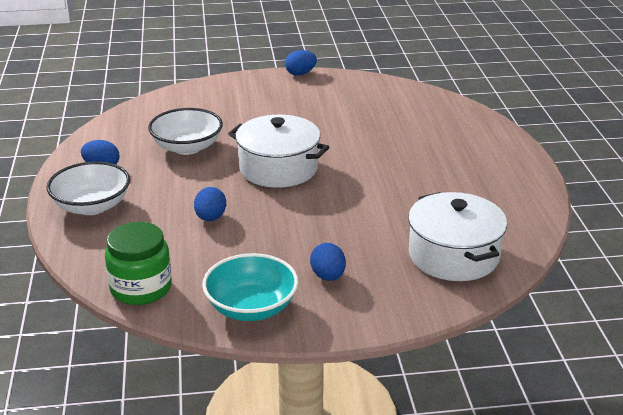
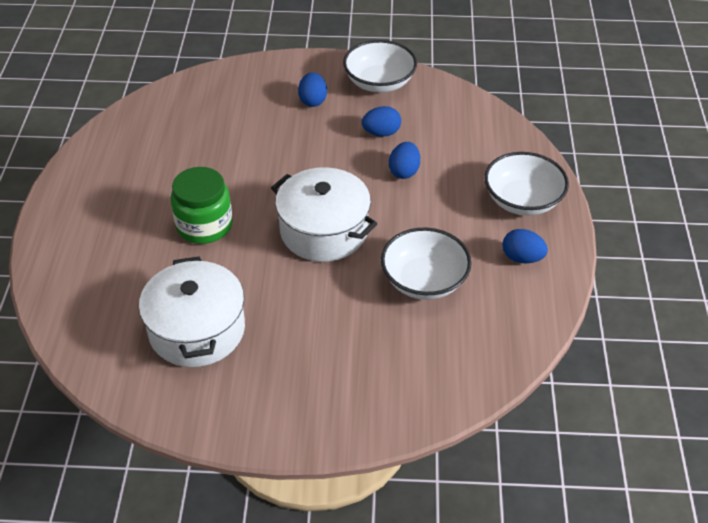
camera: 170 degrees left, 15 degrees up
(141, 288) = (465, 108): green jar -> green jar (204, 225)
(251, 307) = (379, 82): turquoise bowl -> white bowl
(300, 74) = (240, 439): blue egg -> blue egg (381, 133)
(453, 255) = (201, 107): white pot -> white pot (197, 330)

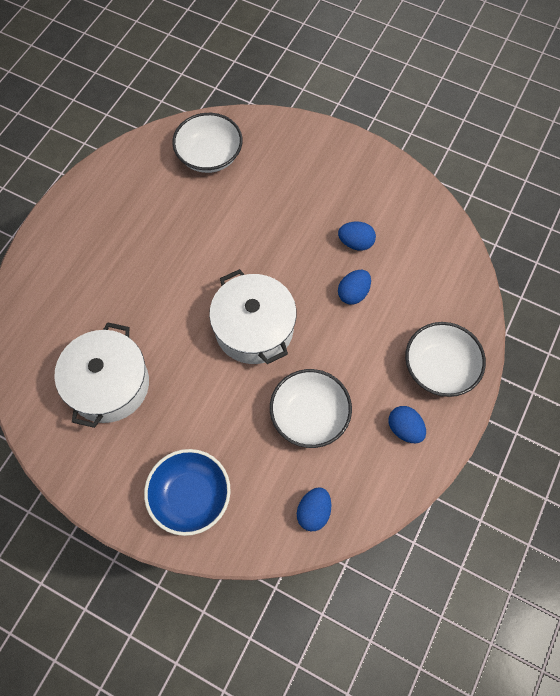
camera: 25 degrees right, 20 degrees up
(204, 225) = (162, 282): green jar -> none
(313, 101) = (315, 183): blue egg -> blue egg (313, 512)
(345, 393) = (190, 496): none -> blue bowl
(379, 82) = (383, 184): white bowl -> white bowl (209, 156)

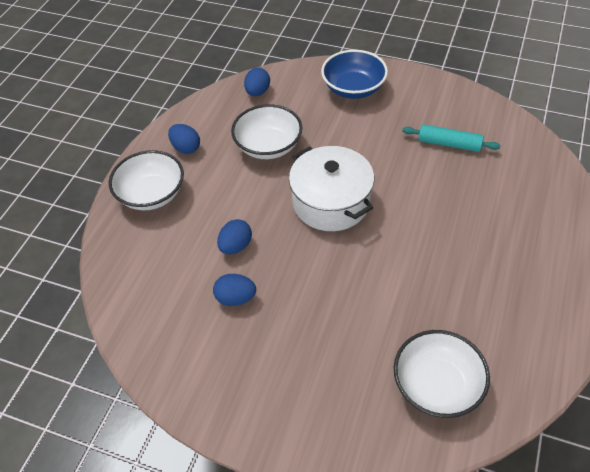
camera: 175 degrees right, 15 degrees down
(109, 384) = (449, 144): white pot -> turquoise rolling pin

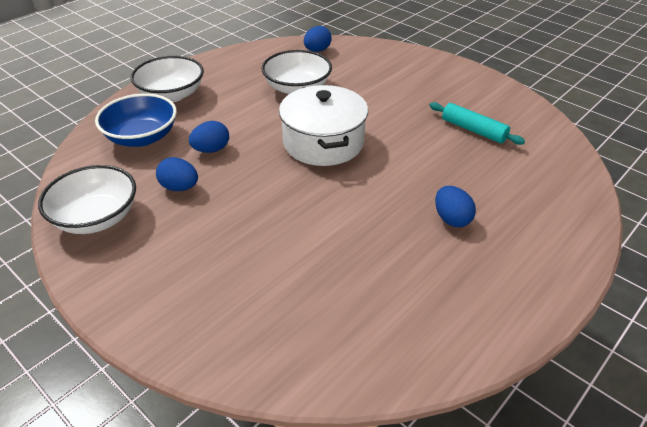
camera: 20 degrees right, 10 degrees down
(186, 148) = (226, 72): blue egg -> blue egg (451, 219)
(353, 88) = (406, 68): blue bowl -> blue bowl (142, 137)
(437, 385) = (318, 325): white bowl -> white bowl (96, 218)

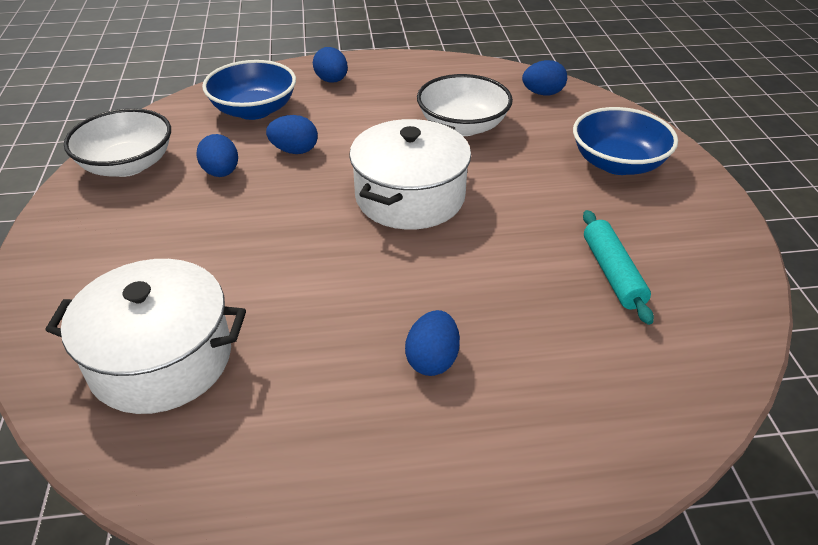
camera: 40 degrees right, 0 degrees up
(171, 95) = (331, 80): white bowl -> blue egg
(309, 313) = (161, 359): none -> white pot
(405, 73) = (617, 163): none -> blue bowl

